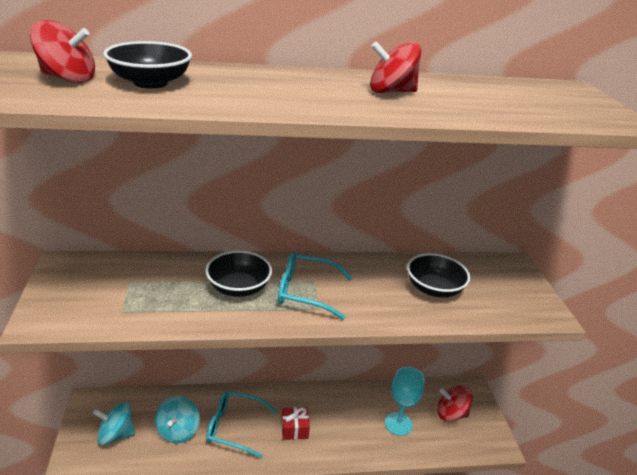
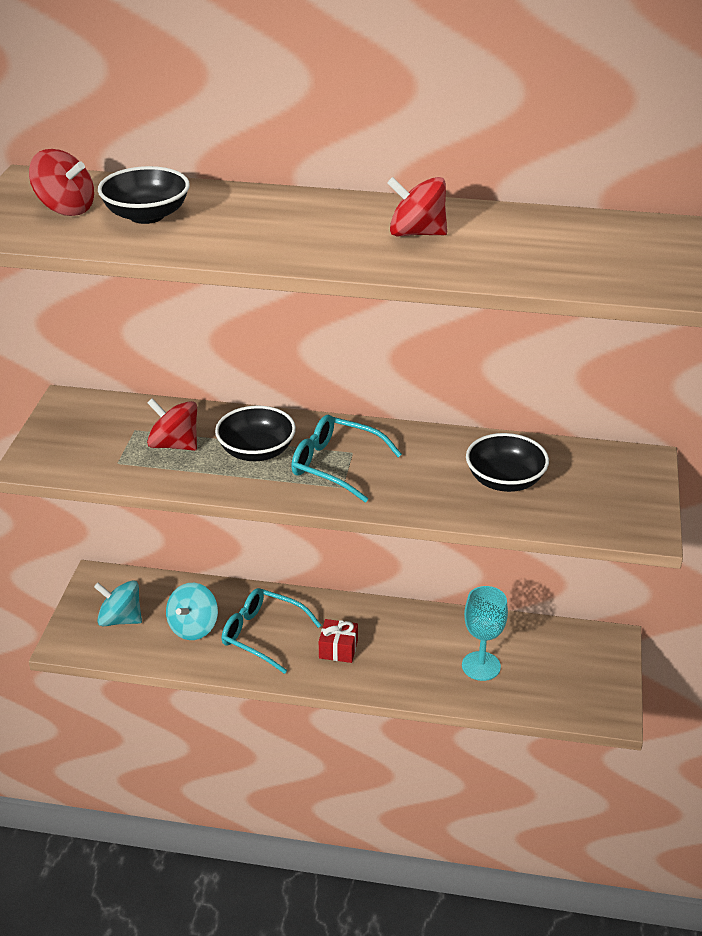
camera: 20 degrees right, 5 degrees up
(451, 414) = (563, 666): red spinning top -> red spinning top (174, 444)

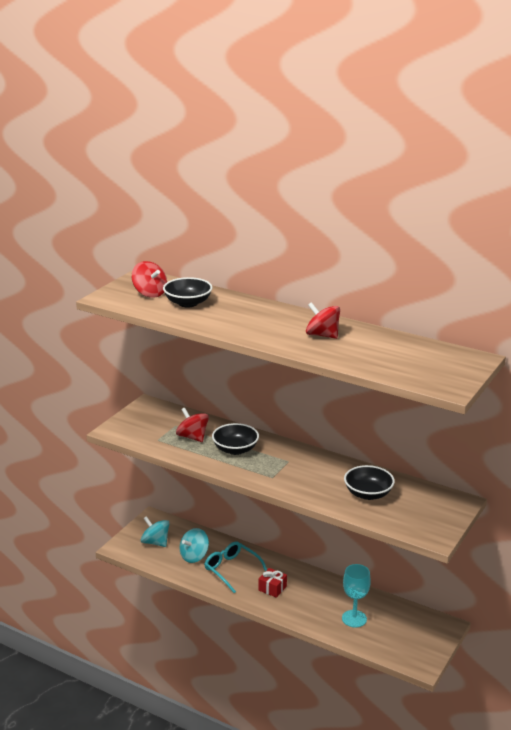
camera: 20 degrees right, 10 degrees down
(336, 465) = (275, 466): turquoise glasses -> none

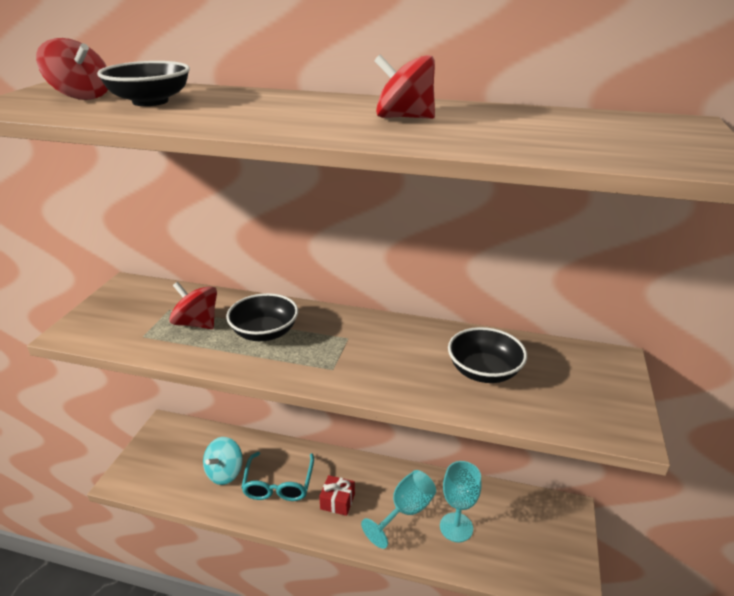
camera: 15 degrees left, 5 degrees up
(155, 542) = (170, 461): turquoise spinning top -> none
(232, 570) = (279, 484): turquoise glasses -> turquoise glasses turned 120 degrees counterclockwise
(320, 603) = (405, 511): none -> turquoise goblet

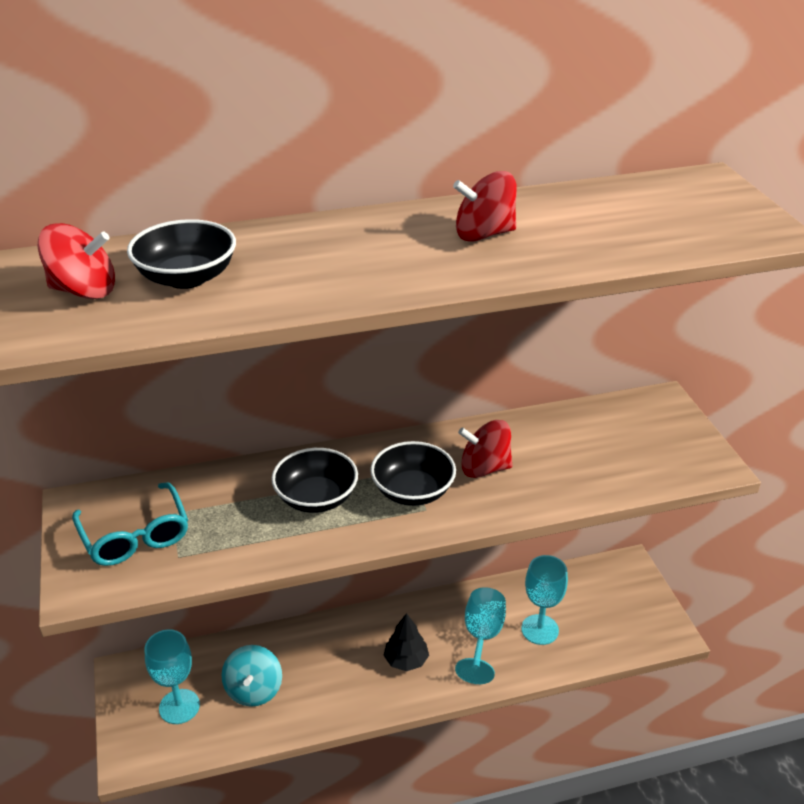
camera: 30 degrees left, 5 degrees up
(174, 461) = (179, 706): none -> turquoise goblet
(197, 323) = (226, 517): red spinning top -> red spinning top (484, 468)
(279, 484) = (327, 672): turquoise glasses -> turquoise glasses (135, 535)
(337, 501) = (406, 660): red gift -> black tree
(484, 371) = (565, 455): black bowl -> black bowl (413, 491)

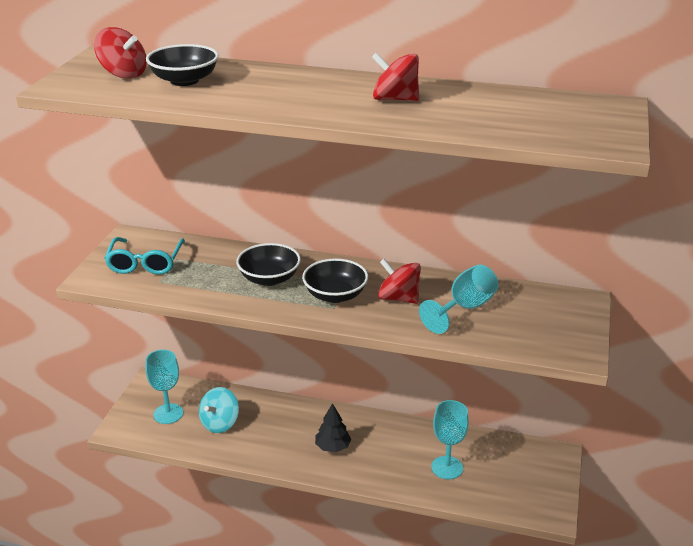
camera: 30 degrees right, 5 degrees down
(482, 637) = (399, 455): turquoise goblet -> turquoise goblet (464, 308)

